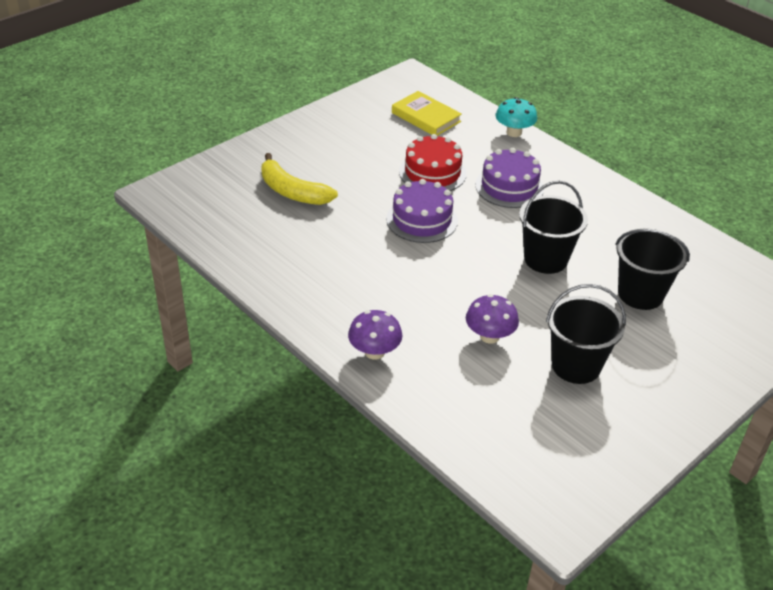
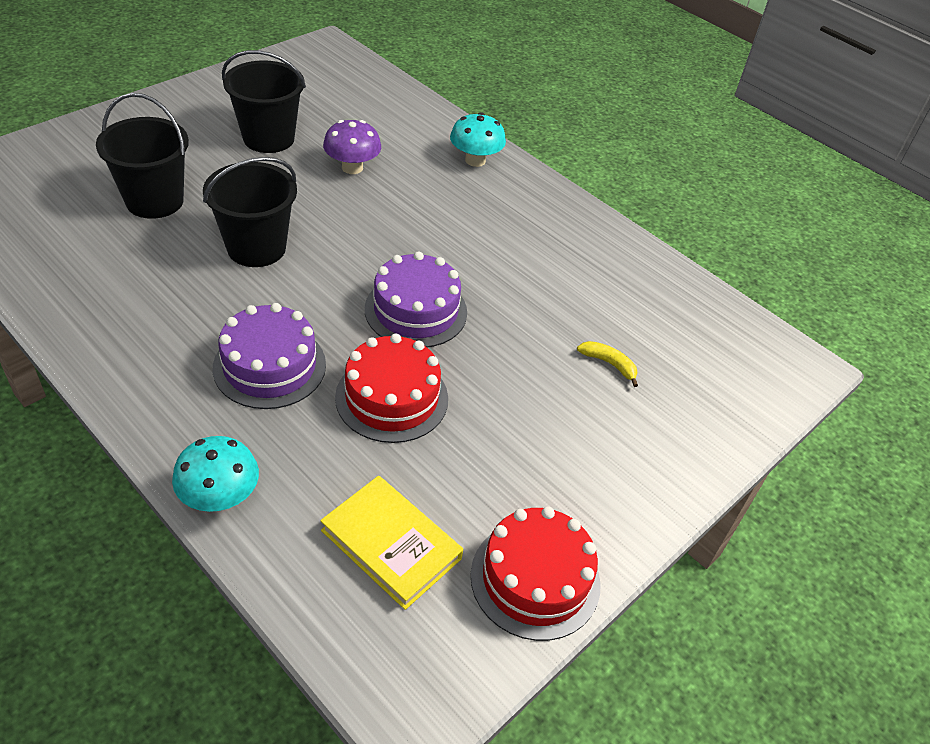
camera: 175 degrees right, 5 degrees up
(292, 191) = (609, 364): yellow banana -> yellow banana, size x0.48
(356, 107) = (535, 579): none -> red cake
(374, 352) = (475, 160): purple mushroom -> turquoise mushroom

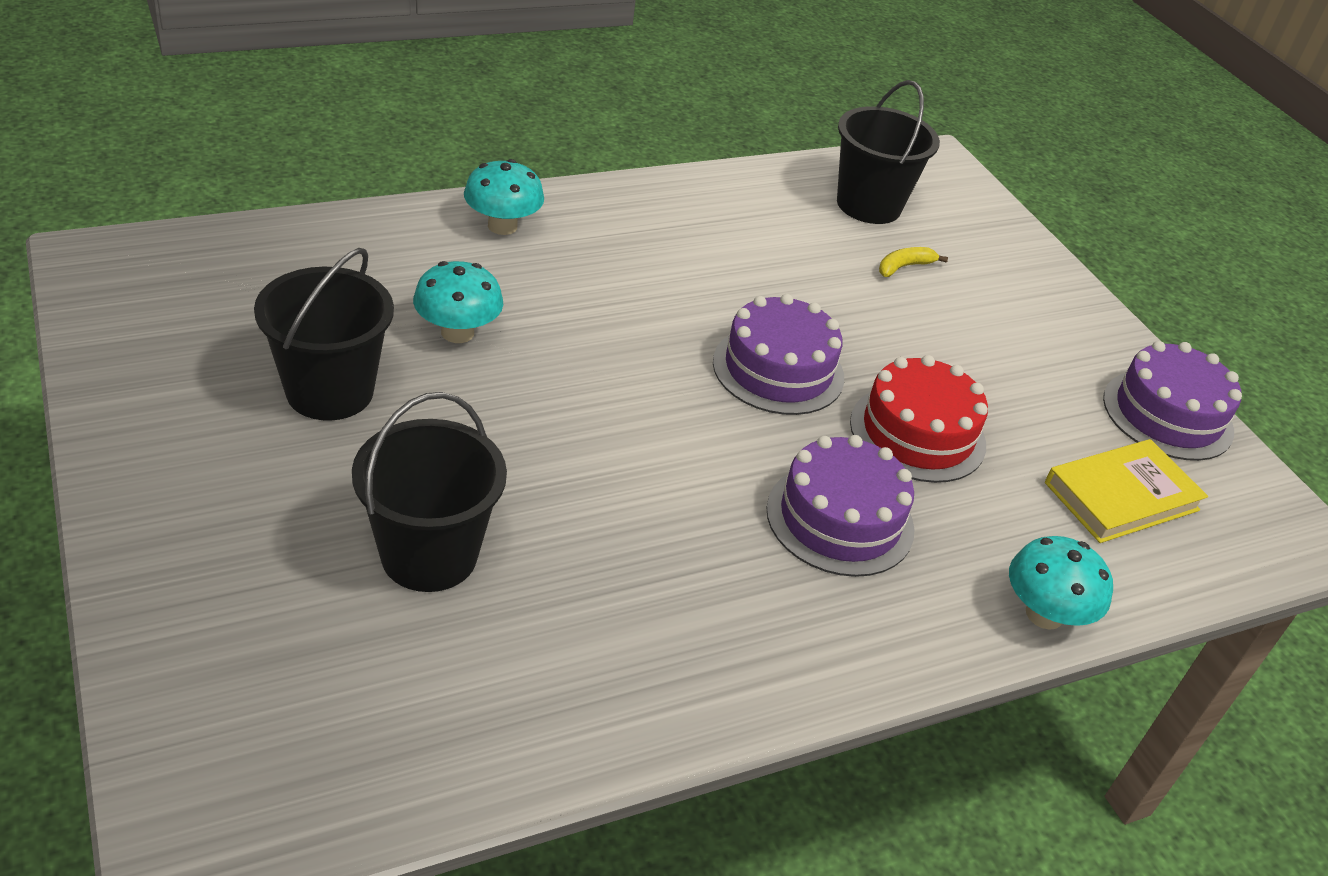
camera: 70 degrees left, 5 degrees down
(256, 248) = (599, 472): black bucket -> black bucket (869, 205)
(352, 167) = (457, 332): purple mushroom -> turquoise mushroom
(535, 579) = (1167, 415): red cake -> purple cake

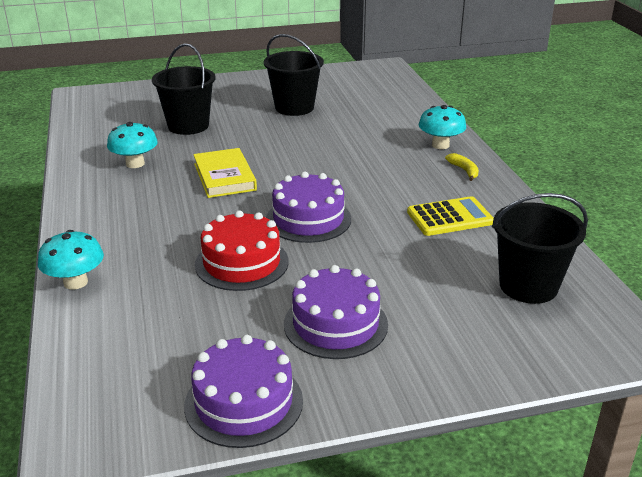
camera: 105 degrees right, 10 degrees down
(457, 332) = (339, 132): turquoise mushroom -> turquoise mushroom (135, 163)
(734, 241) = (450, 217): none -> yellow calculator
(840, 519) = (175, 224): purple cake -> purple cake (335, 324)
(904, 267) = (438, 290): yellow banana -> yellow banana (464, 170)
(1121, 496) = (158, 344): yellow book -> yellow book (224, 177)

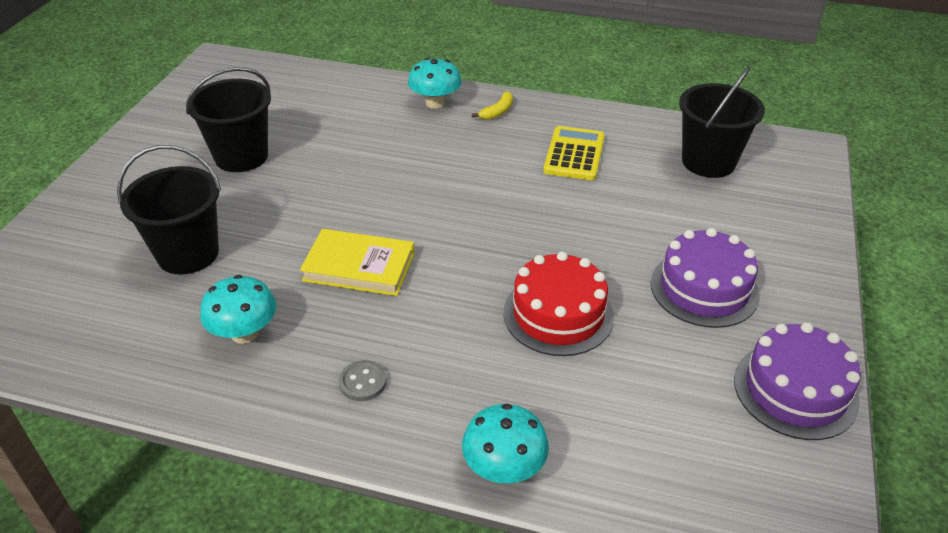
camera: 60 degrees left, 10 degrees up
(120, 211) = (363, 382): none -> grey button
(308, 219) = (507, 238): purple cake -> none
(464, 170) = (498, 111): yellow banana -> yellow banana turned 120 degrees clockwise

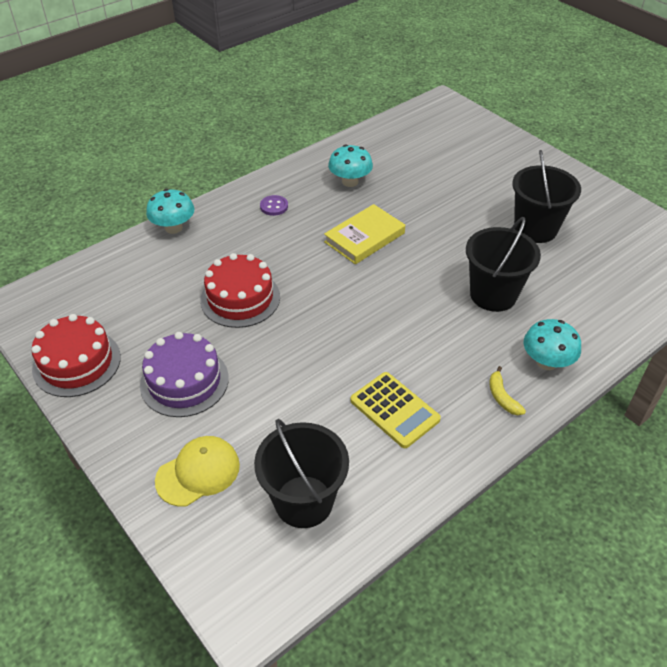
camera: 125 degrees right, 5 degrees up
(188, 254) = (438, 181): black bucket -> black bucket (493, 295)
(363, 382) = (274, 206): grey button -> purple button
(765, 224) = (198, 472): none -> yellow cap
(795, 390) = (77, 363): purple cake -> red cake

